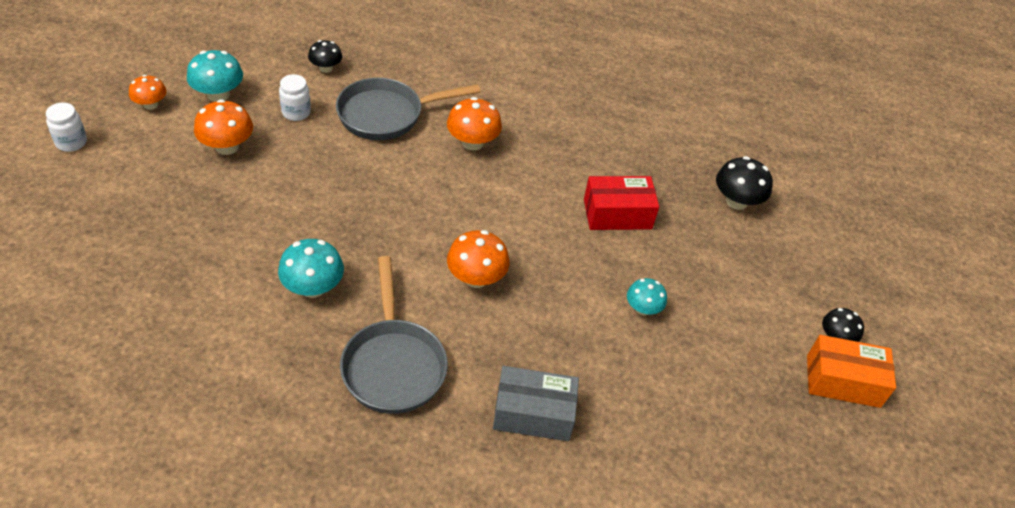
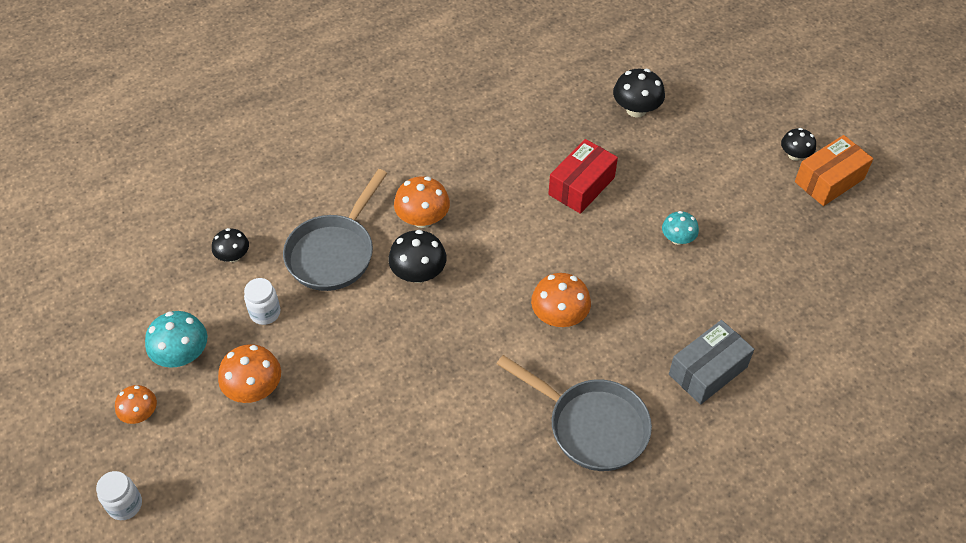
camera: 40 degrees left, 5 degrees up
(313, 287) = (470, 428): turquoise mushroom -> none
(421, 170) = (418, 273): none -> black mushroom

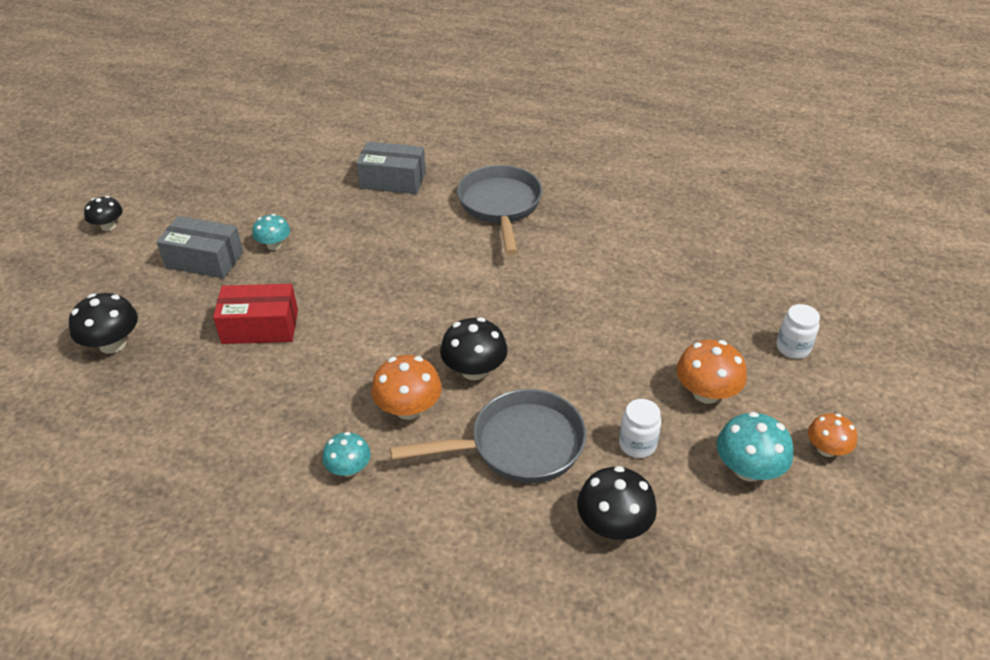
camera: 130 degrees left, 10 degrees down
(125, 505) = (886, 392): white jar -> white jar (793, 348)
(233, 256) = (613, 525): black mushroom -> black mushroom, size x1.54
(407, 166) = (349, 468): none -> turquoise mushroom
(559, 316) = (424, 266): orange mushroom -> none
(694, 190) = (204, 260): none -> grey box
(829, 180) = (128, 199): orange box -> none

